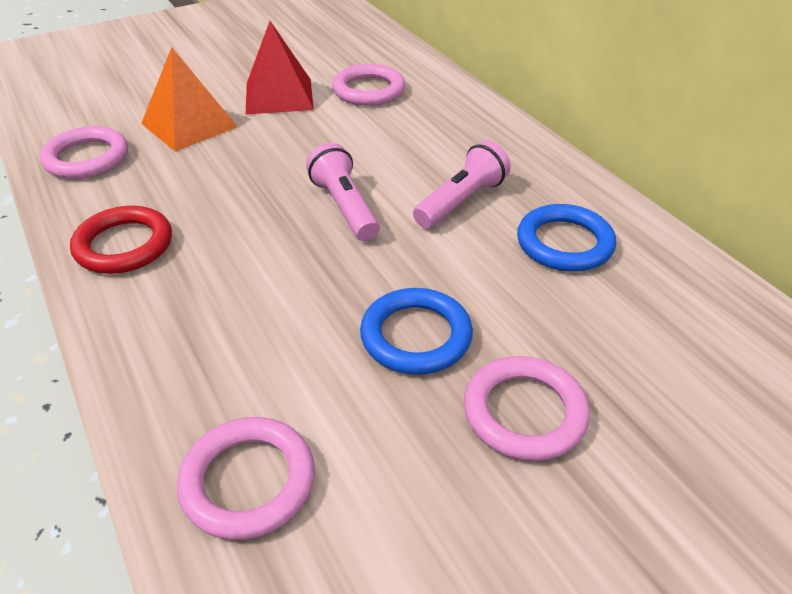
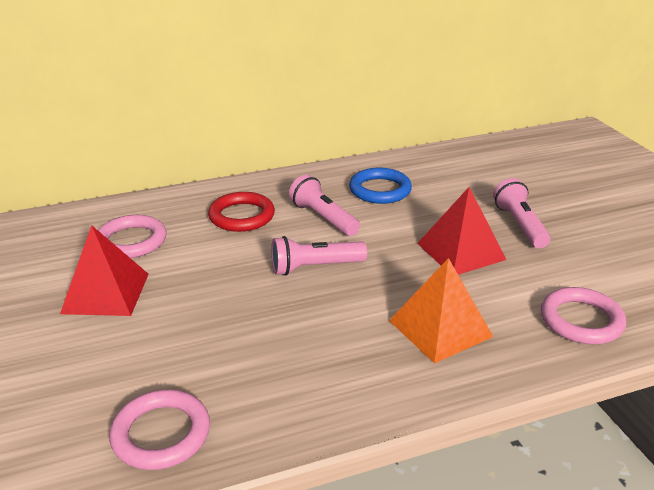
camera: 80 degrees left, 10 degrees down
(124, 245) = (336, 390): red ring -> red ring (242, 216)
(189, 125) = (130, 355): orange pyramid -> orange pyramid (440, 328)
(416, 336) = (461, 251): blue ring -> red pyramid
(524, 412) = (520, 225): pink ring -> pink flashlight

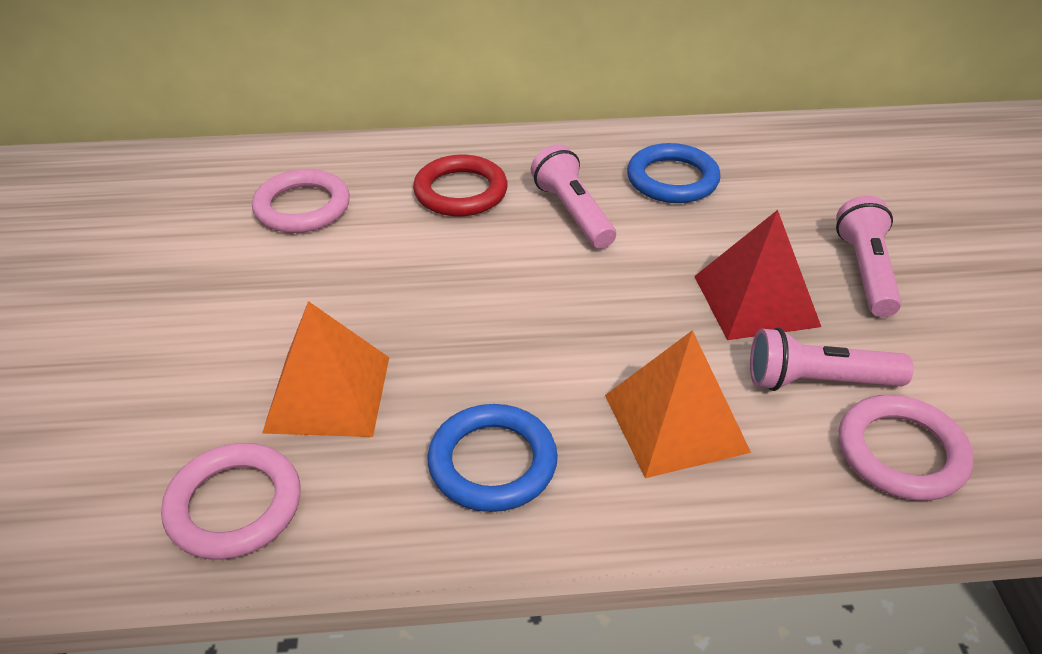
camera: 15 degrees right, 10 degrees up
(105, 293) = (241, 280): red pyramid -> none
(200, 352) = (328, 393): none -> orange pyramid
(315, 267) = (531, 290): pink flashlight -> pink flashlight (818, 381)
(332, 373) = (492, 463): none -> blue ring

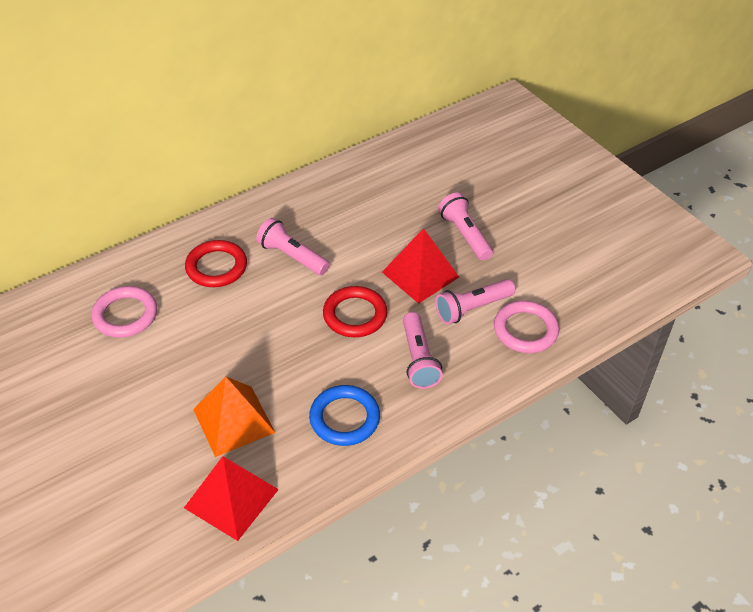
camera: 30 degrees left, 5 degrees up
(234, 506) = (231, 498): pink ring -> red pyramid
(613, 319) = (355, 315): none -> red ring
(672, 179) = (334, 212): blue ring -> none
(675, 423) = (418, 359): orange pyramid -> pink flashlight

